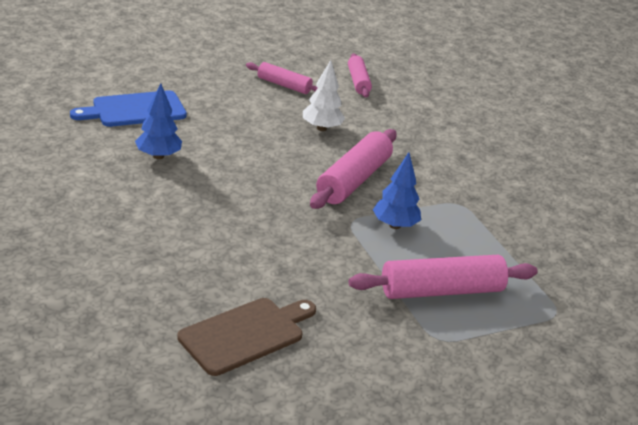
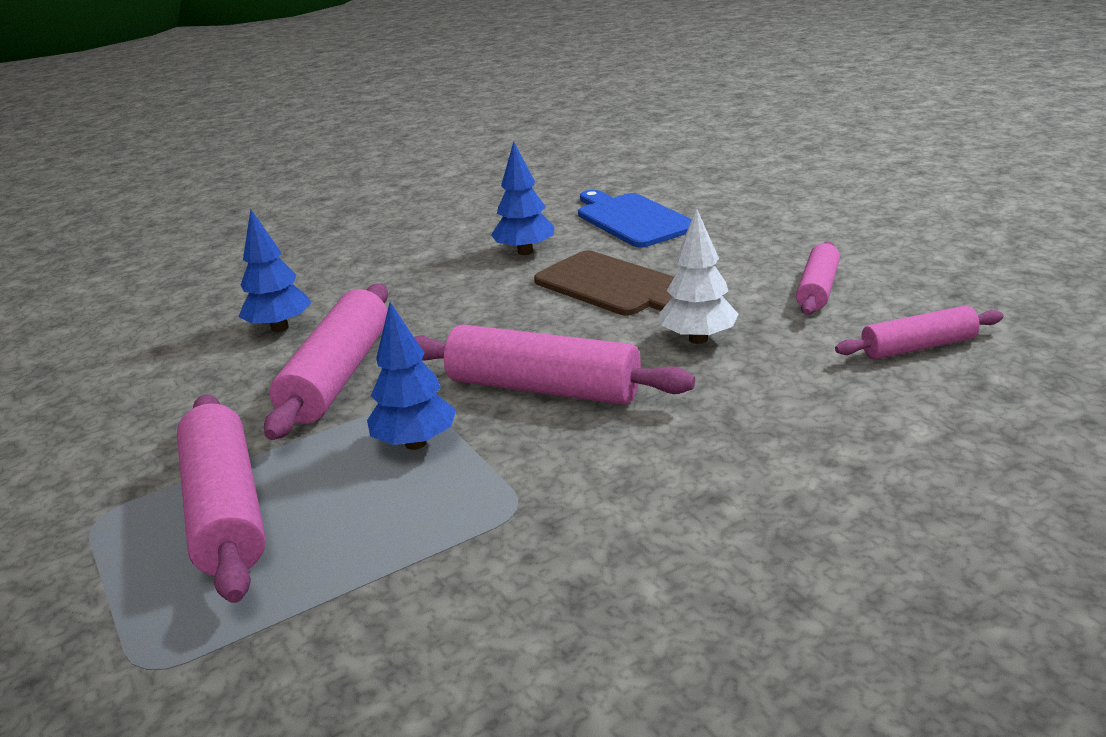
camera: 90 degrees right, 5 degrees down
(218, 267) = (280, 328): none -> blue tree
(245, 334) = (140, 366): brown cutting board -> brown cutting board (612, 286)
(306, 246) = (338, 376): none -> pink rolling pin

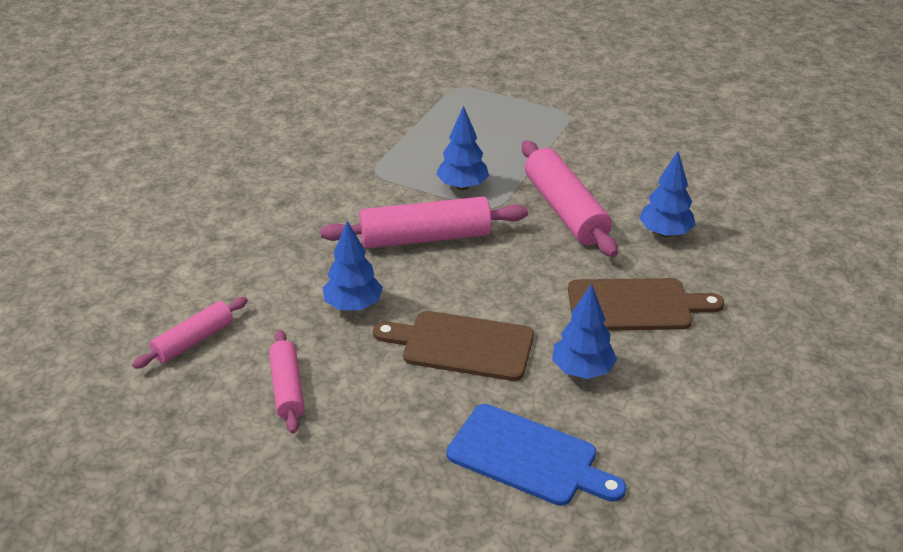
camera: 145 degrees right, 10 degrees up
(226, 510) = (513, 133): pink rolling pin -> none
(412, 280) = (635, 305): none -> brown cutting board
(698, 339) = (353, 306): white tree -> blue tree

